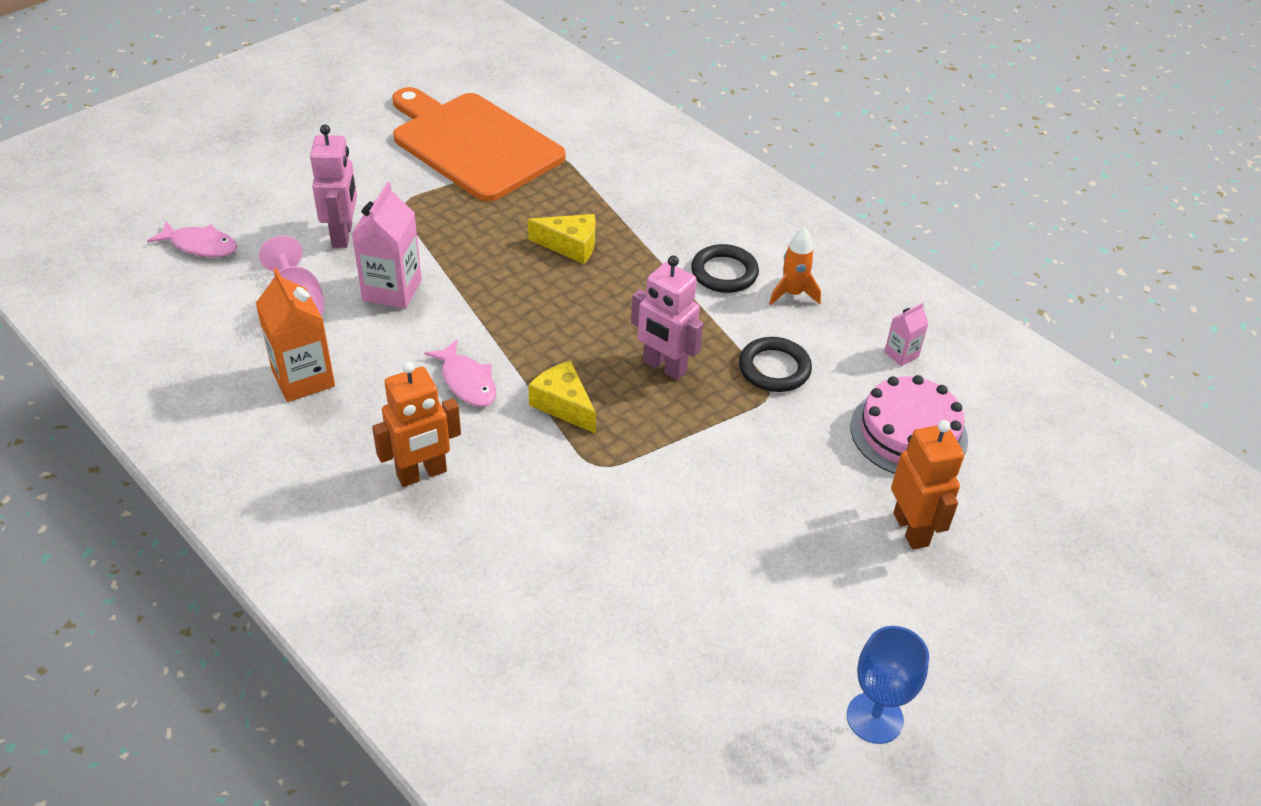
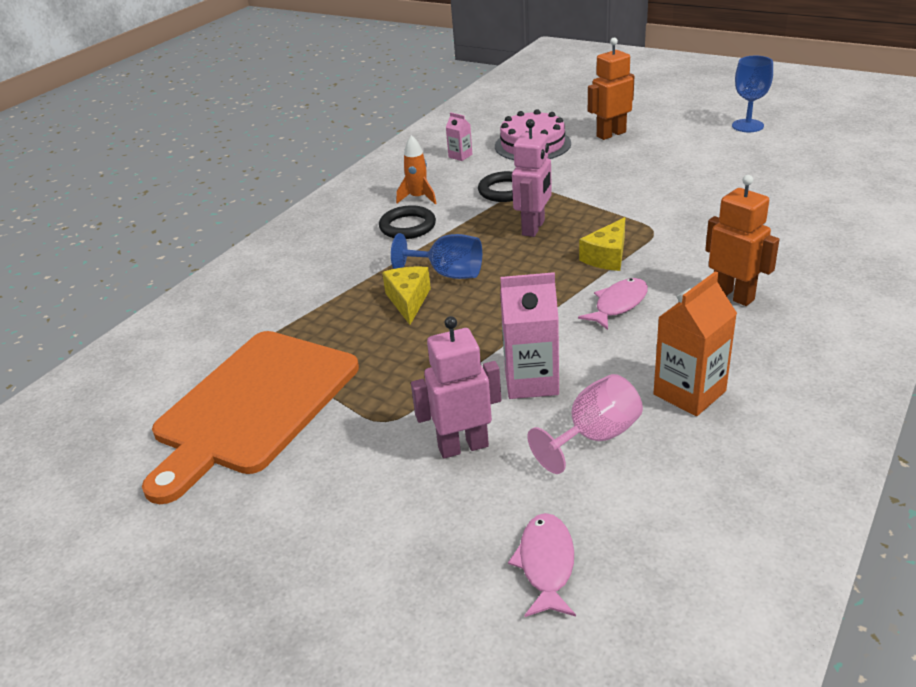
camera: 100 degrees left, 10 degrees down
(604, 281) = (448, 273): none -> blue goblet

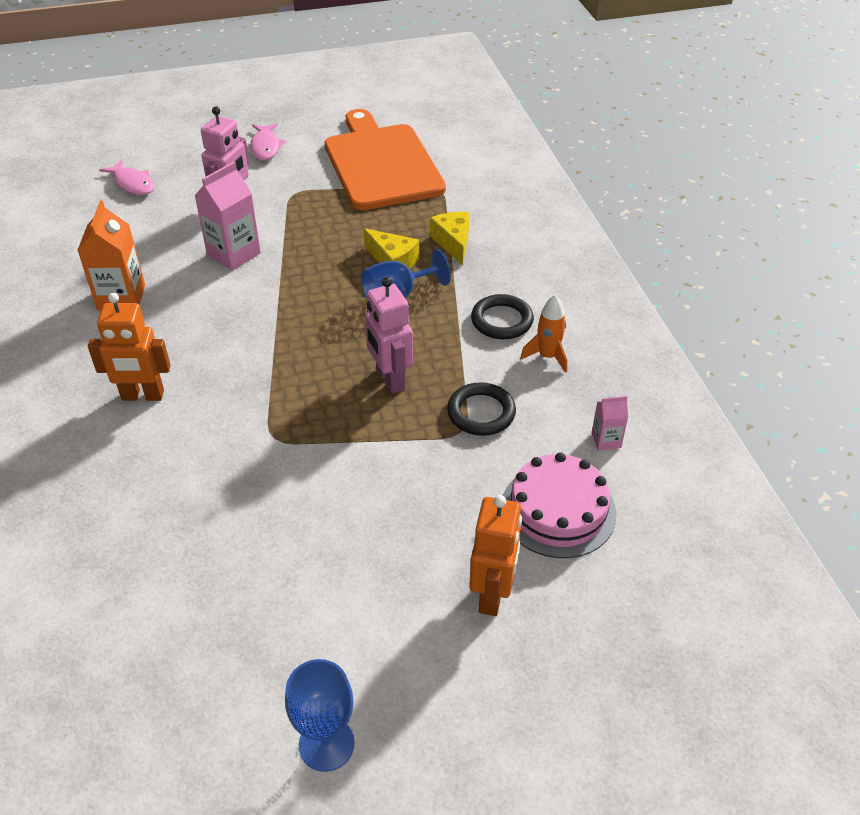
camera: 130 degrees right, 10 degrees up
(594, 437) = (161, 244): pink goblet -> none
(607, 257) = (287, 382): yellow cheese -> yellow cheese (453, 242)
(618, 304) = (231, 339): pink fish -> pink fish (266, 147)

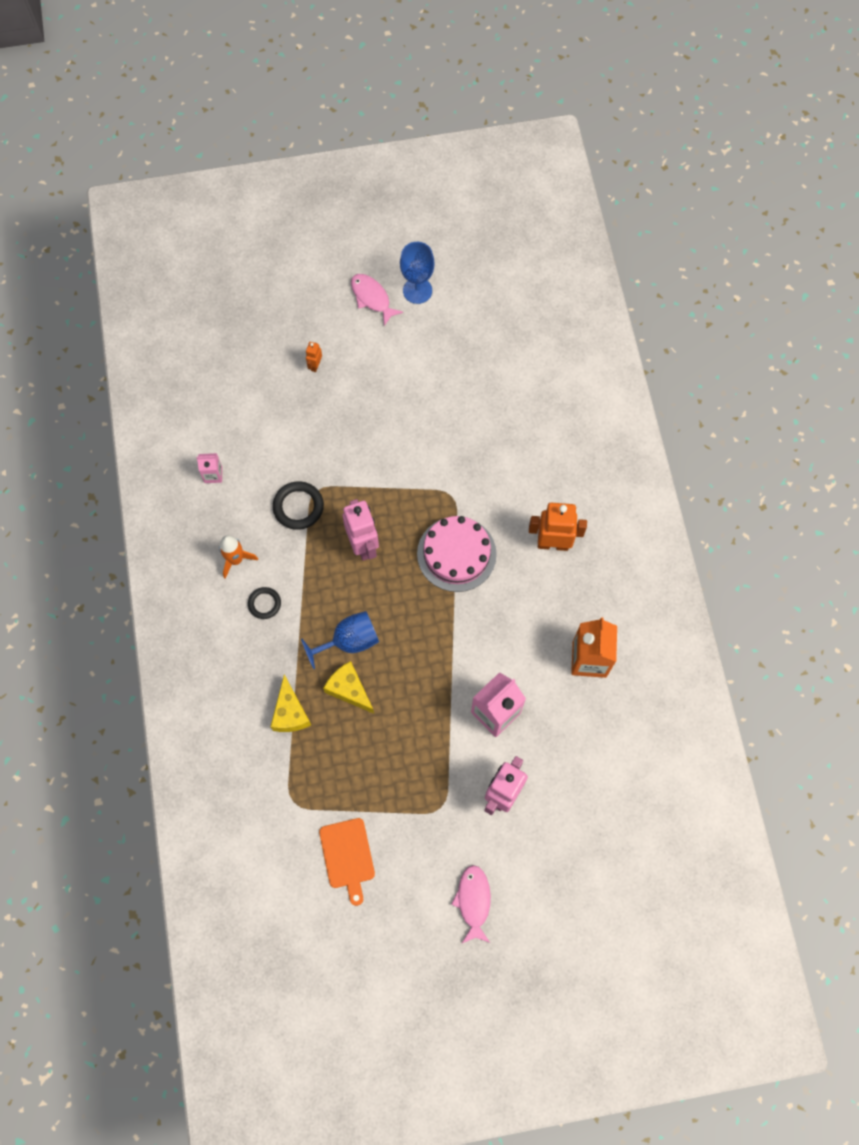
camera: 175 degrees left, 25 degrees up
(133, 184) = (609, 839): pink fish -> pink fish (372, 298)
(381, 163) = (347, 856): orange cutting board -> orange cutting board, size x0.45
(492, 595) = (315, 365): orange robot -> orange robot, size x0.47
(502, 320) = (264, 604): black ring -> black ring, size x0.64
(558, 510) = (261, 420): pink cake -> pink cake (456, 554)

